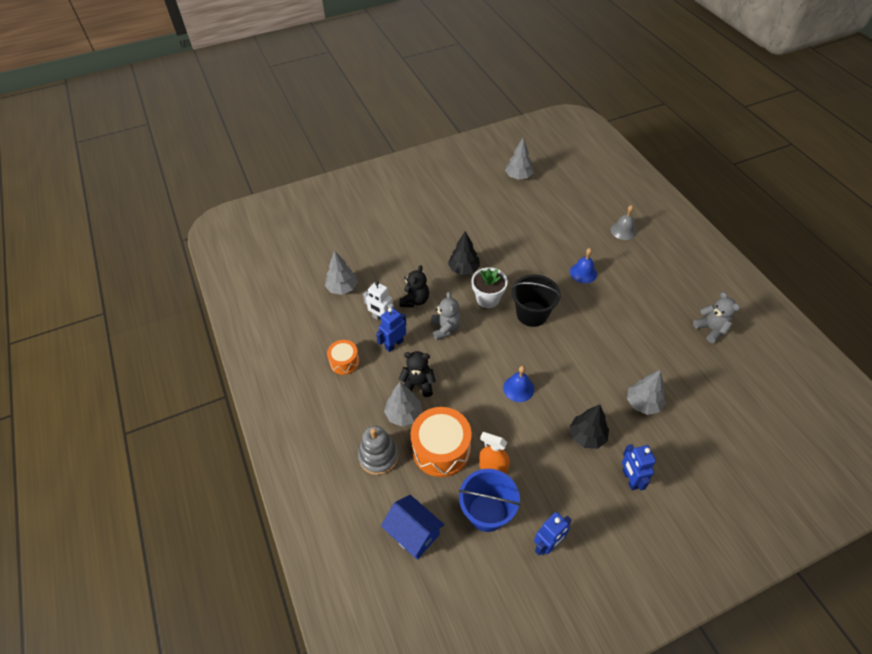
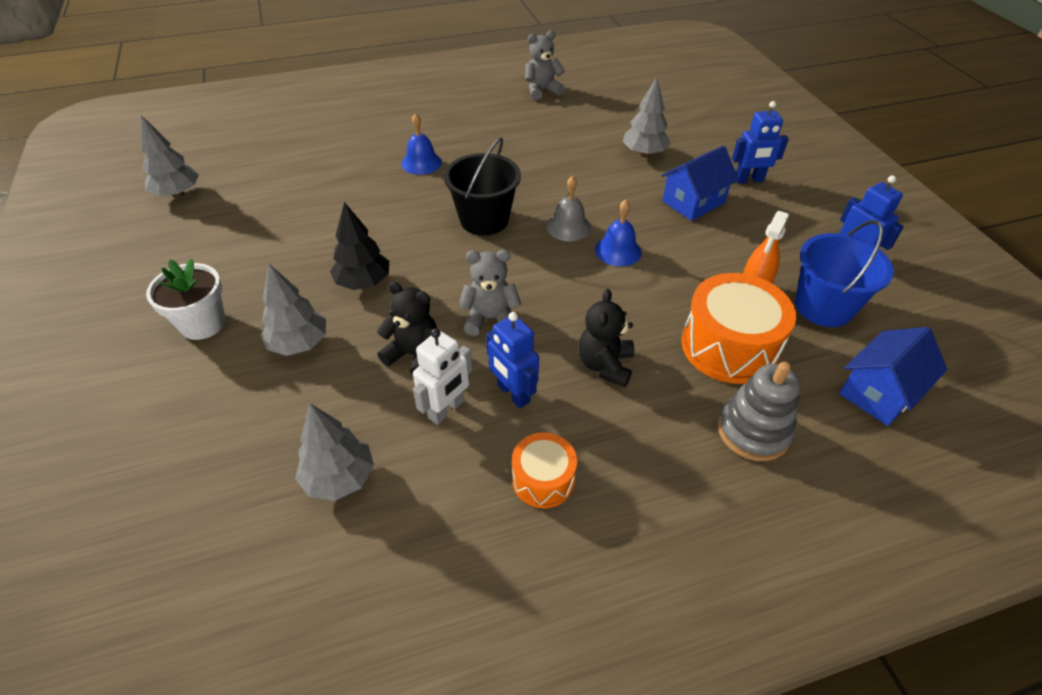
camera: 85 degrees left, 5 degrees down
(404, 414) = (666, 389): grey tree -> grey tree (299, 344)
(488, 299) = (440, 261): white flower pot -> white flower pot (203, 323)
(587, 436) = (693, 202): black tree -> blue house
(623, 230) = (357, 118): grey bell -> grey bell (568, 227)

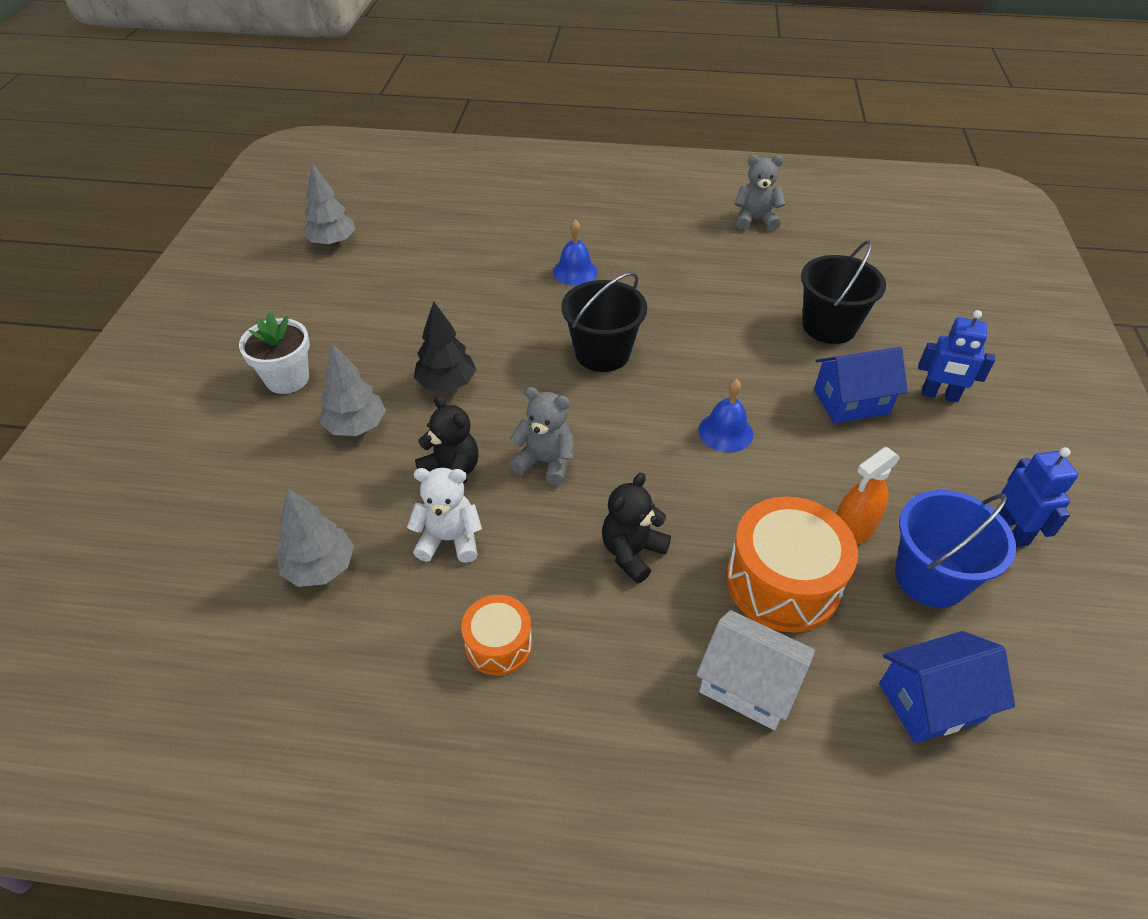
camera: 25 degrees right, 0 degrees up
(446, 410) = (449, 539): white robot -> white teddy bear
(513, 394) = (521, 547): blue robot -> none
(568, 227) = (687, 388): grey bell -> none
(644, 153) = (829, 326): grey tree -> black bucket
(753, 431) = (748, 684): grey stacking toy -> white house

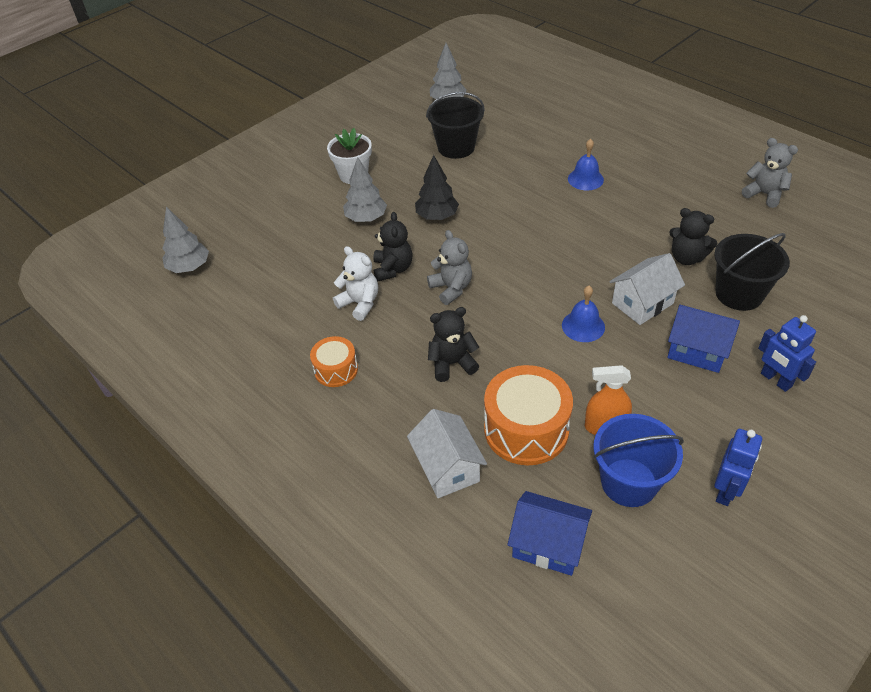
camera: 40 degrees right, 0 degrees up
(320, 568) = (285, 284): grey tree -> grey tree (189, 267)
(602, 353) = (551, 240): black bucket -> black bucket (456, 147)
(750, 312) = (686, 258): none -> black teddy bear
(756, 378) = (642, 303): none -> white house

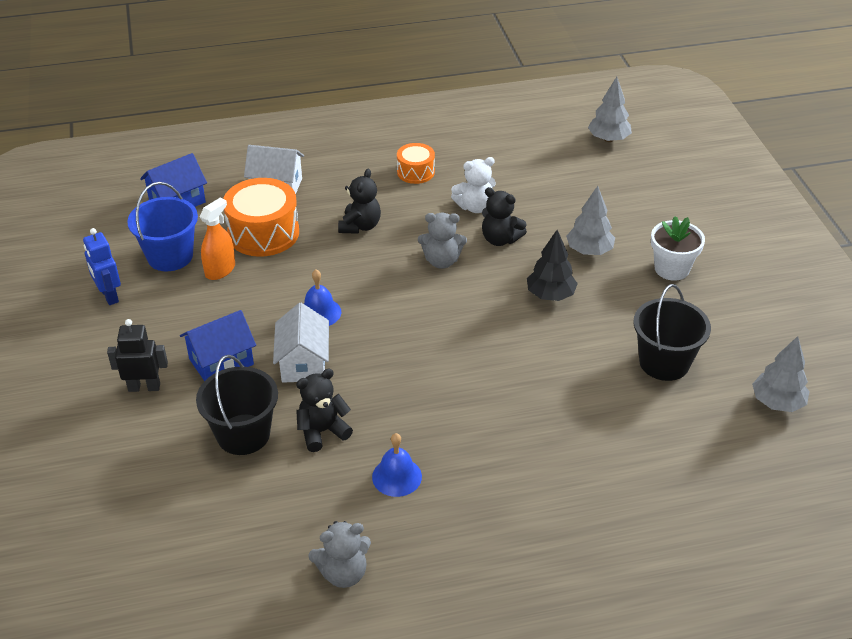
camera: 120 degrees right, 5 degrees down
(585, 179) = (513, 434): blue bell -> blue bell (397, 476)
(775, 380) = (144, 387): blue robot -> black robot

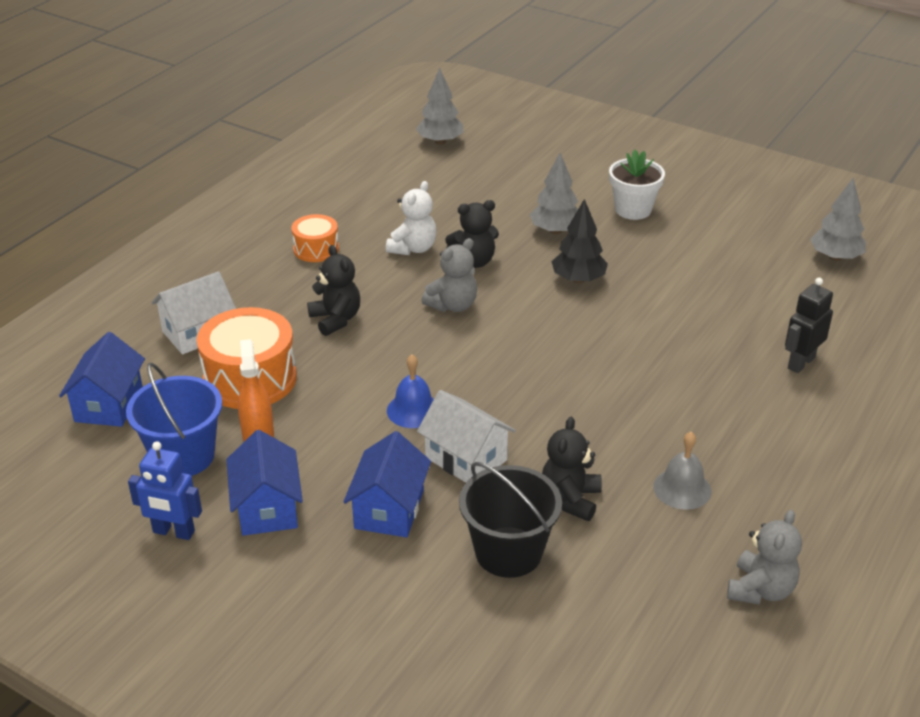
camera: 45 degrees left, 5 degrees down
(144, 387) = (349, 583): black robot -> black robot (800, 363)
(167, 315) = (267, 508): none -> blue house
(397, 476) = (682, 488): blue bell -> grey bell
(664, 362) = (729, 277): black bucket -> none

